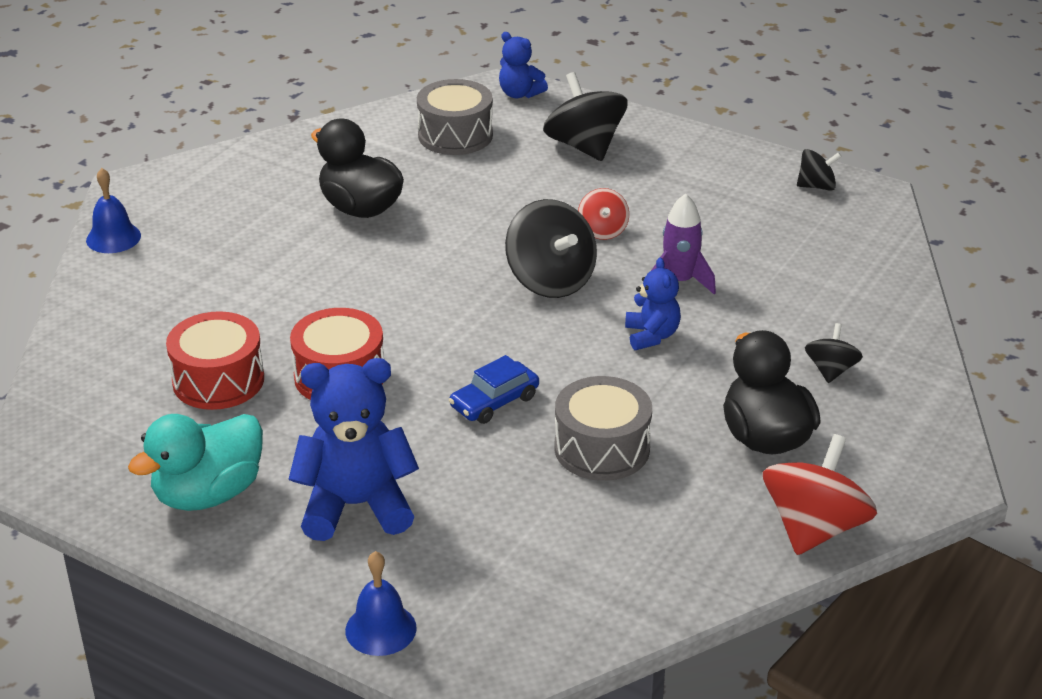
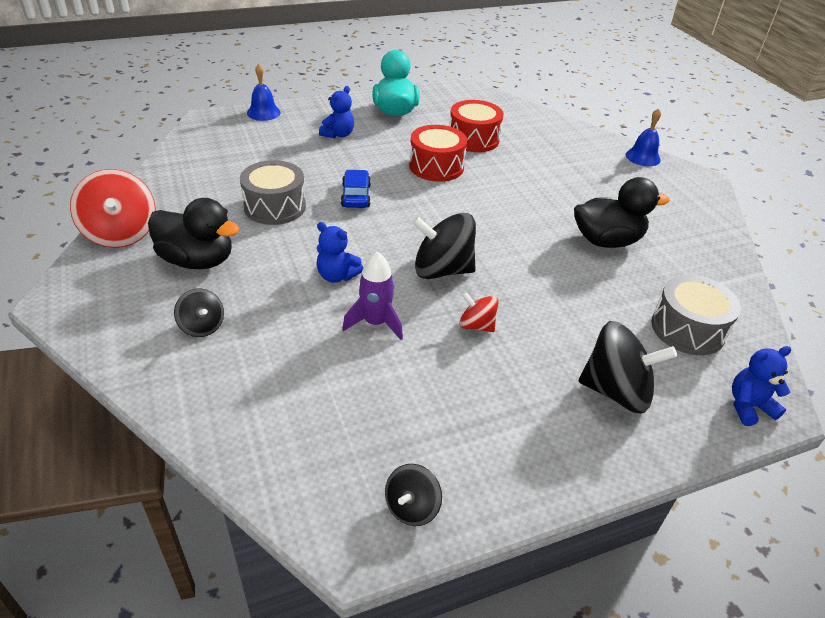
camera: 125 degrees right, 5 degrees up
(356, 506) = (338, 134): blue teddy bear -> blue teddy bear, size x0.55

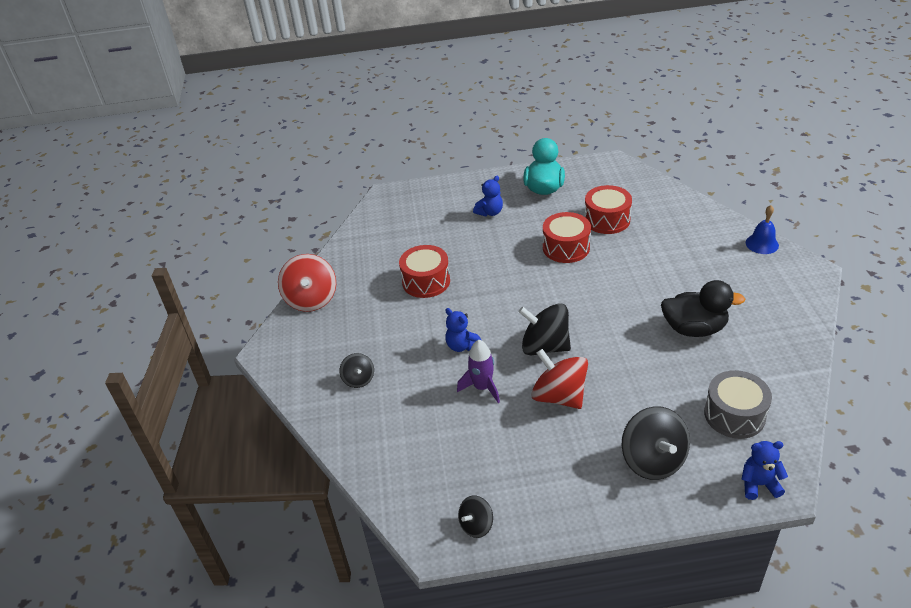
camera: 20 degrees right, 0 degrees up
(197, 260) = (362, 326): black duck -> none
(263, 112) = (432, 188): blue bell -> none
(275, 207) = (426, 281): grey drum -> red drum
(356, 196) = (491, 274): blue car -> none
(476, 325) = (559, 396): red spinning top -> red spinning top, size x1.84
(616, 391) = (653, 460): black spinning top -> black spinning top turned 45 degrees clockwise

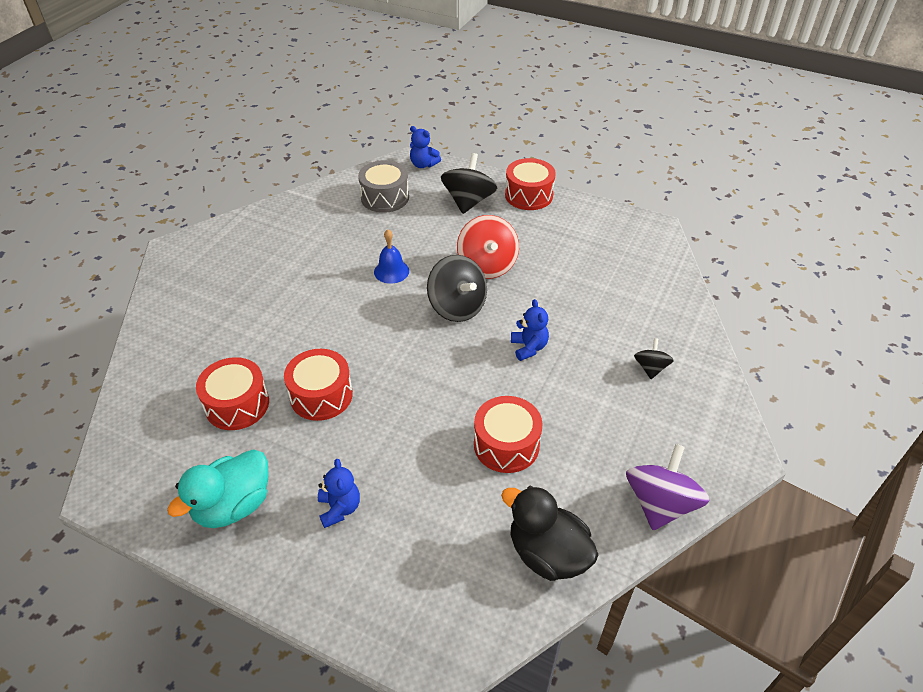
camera: 150 degrees left, 5 degrees up
(311, 299) = (660, 504): red spinning top -> purple spinning top
(476, 525) = (619, 223): black spinning top -> none
(482, 387) = (541, 302): purple rocket -> none
(490, 212) = (339, 508): blue teddy bear -> blue teddy bear turned 90 degrees clockwise
(603, 509) = (529, 195): none -> red drum
(694, 328) = (327, 257): black duck -> black duck (547, 554)
(762, 244) = (162, 290): blue bell -> blue bell (391, 271)

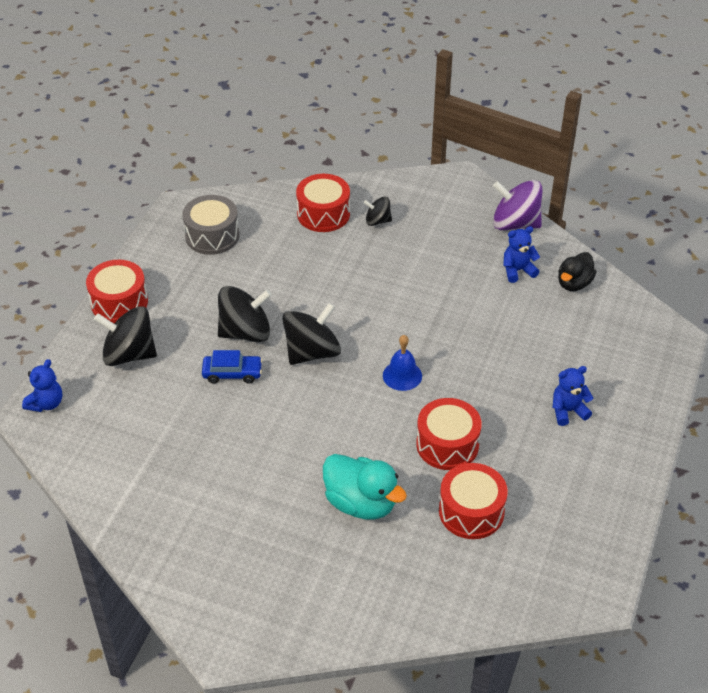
camera: 95 degrees left, 0 degrees up
(233, 505) = (584, 486): turquoise duck -> turquoise duck (361, 503)
(385, 197) = (117, 435): grey drum -> grey drum (212, 236)
(391, 271) = (259, 412): blue bell -> blue bell (402, 375)
(438, 257) = (232, 373): none -> blue car
(487, 265) = (245, 332): red spinning top -> black spinning top
(506, 445) = (479, 309): red drum -> red drum (323, 214)
(529, 347) = (363, 298): blue teddy bear -> blue teddy bear (518, 270)
(547, 554) = (574, 283): black duck -> black duck, size x0.66

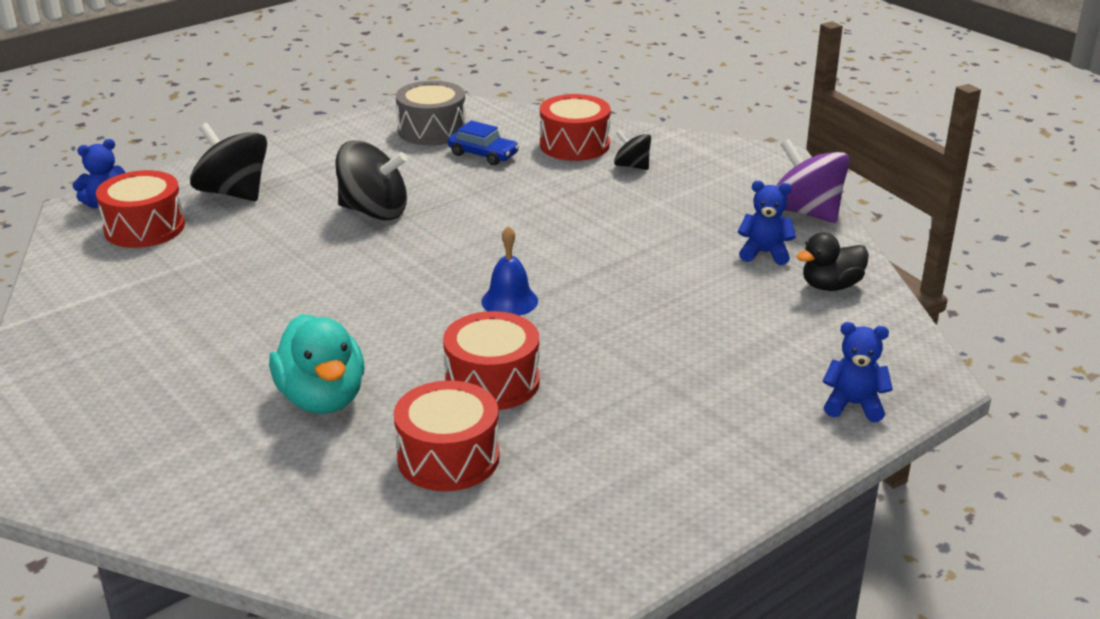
camera: 30 degrees right, 15 degrees down
(119, 302) = (275, 153): red drum -> red drum (144, 228)
(232, 373) = (318, 239): blue car -> blue car (483, 154)
(312, 352) = (427, 249): black spinning top -> none
(568, 411) = (692, 404): blue teddy bear -> blue teddy bear (853, 405)

